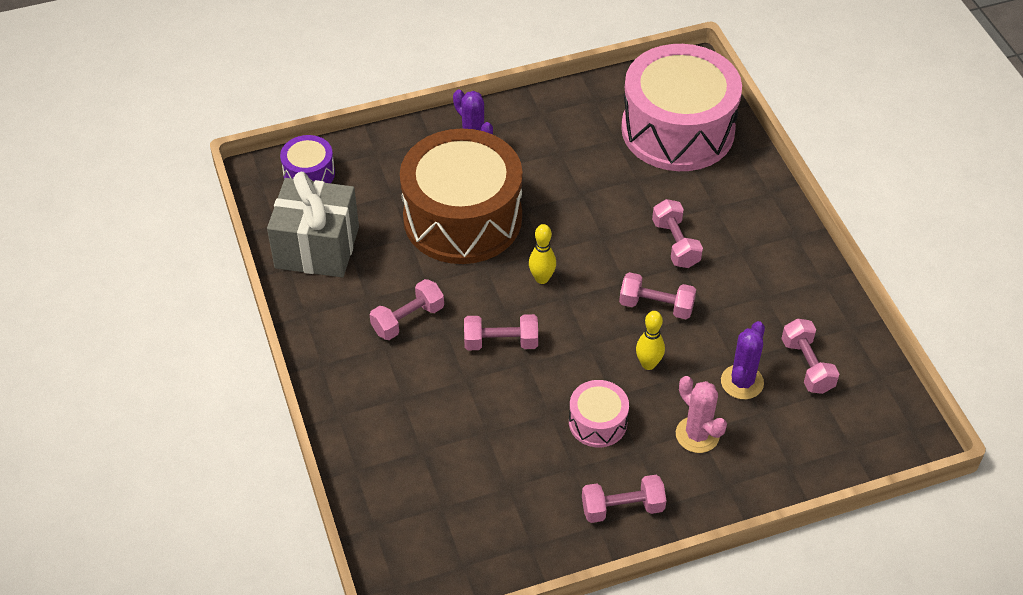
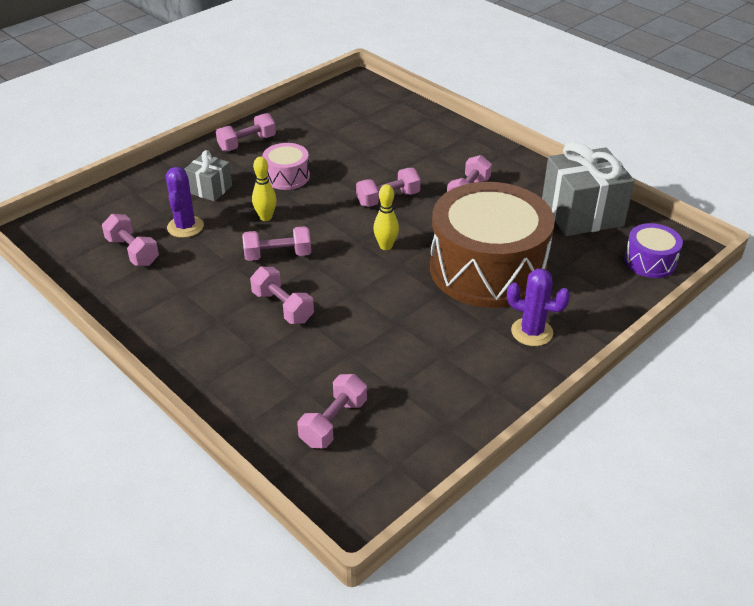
camera: 155 degrees right, 10 degrees down
(677, 130) = (333, 422): pink drum -> pink dumbbell
(697, 435) = (210, 189): pink cactus -> grey gift

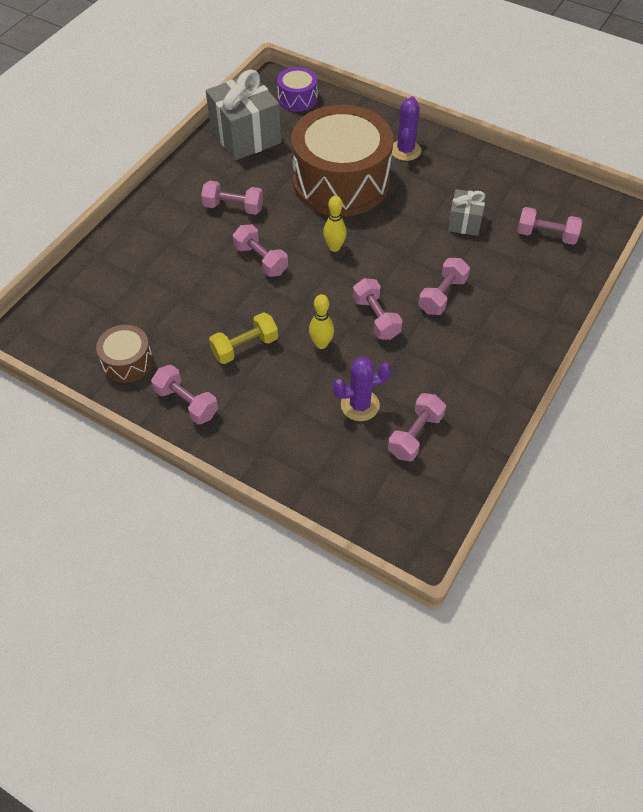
camera: 105 degrees left, 15 degrees up
(210, 189) = (287, 407): grey gift -> grey gift (464, 222)
(287, 176) = (245, 347): pink drum -> yellow dumbbell
(304, 122) = (127, 362): none -> brown drum

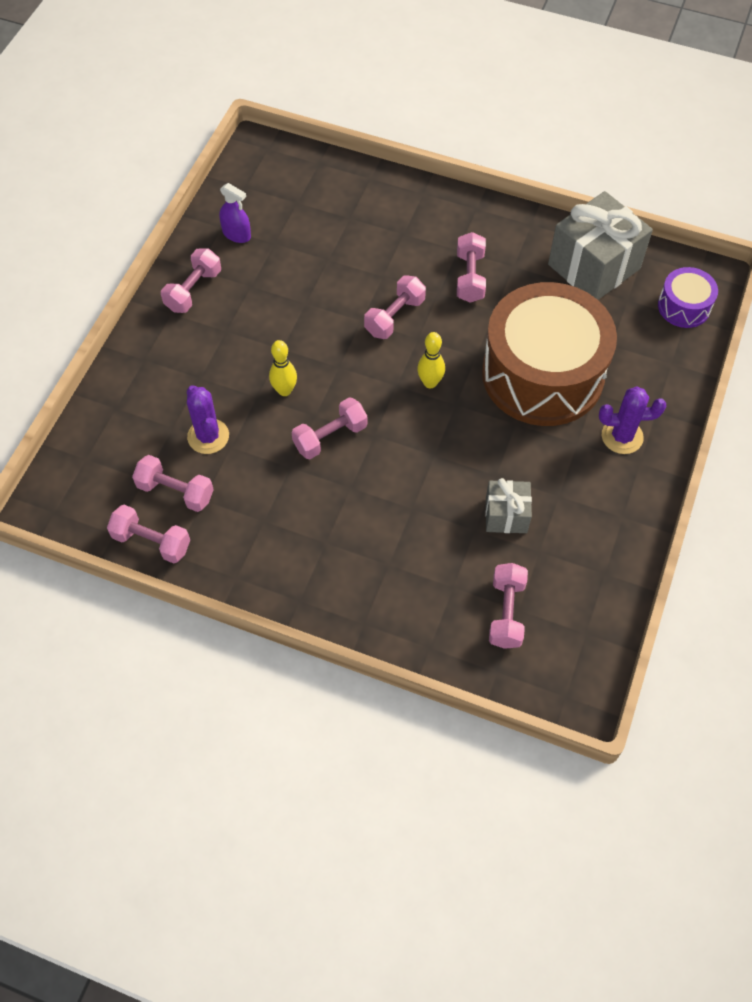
camera: 80 degrees right, 5 degrees up
(127, 362) = (236, 234): brown drum -> purple spray bottle
(245, 347) = (269, 324): yellow dumbbell -> none
(442, 295) = (377, 500): pink dumbbell -> pink dumbbell (152, 542)

